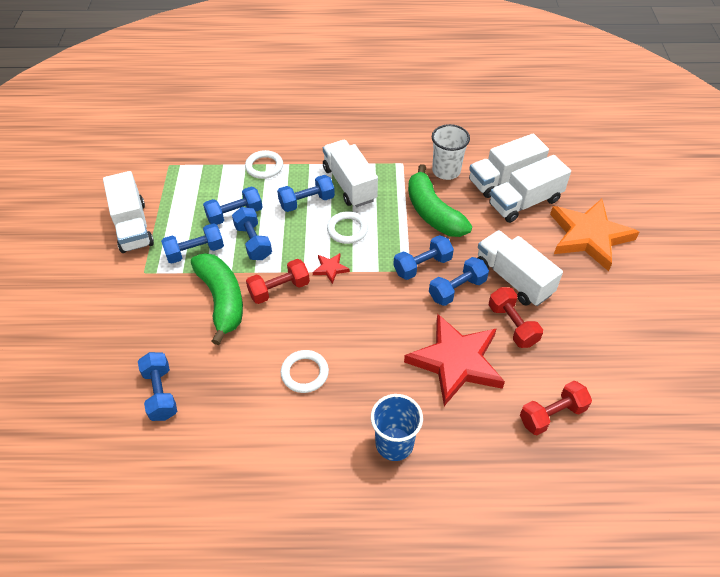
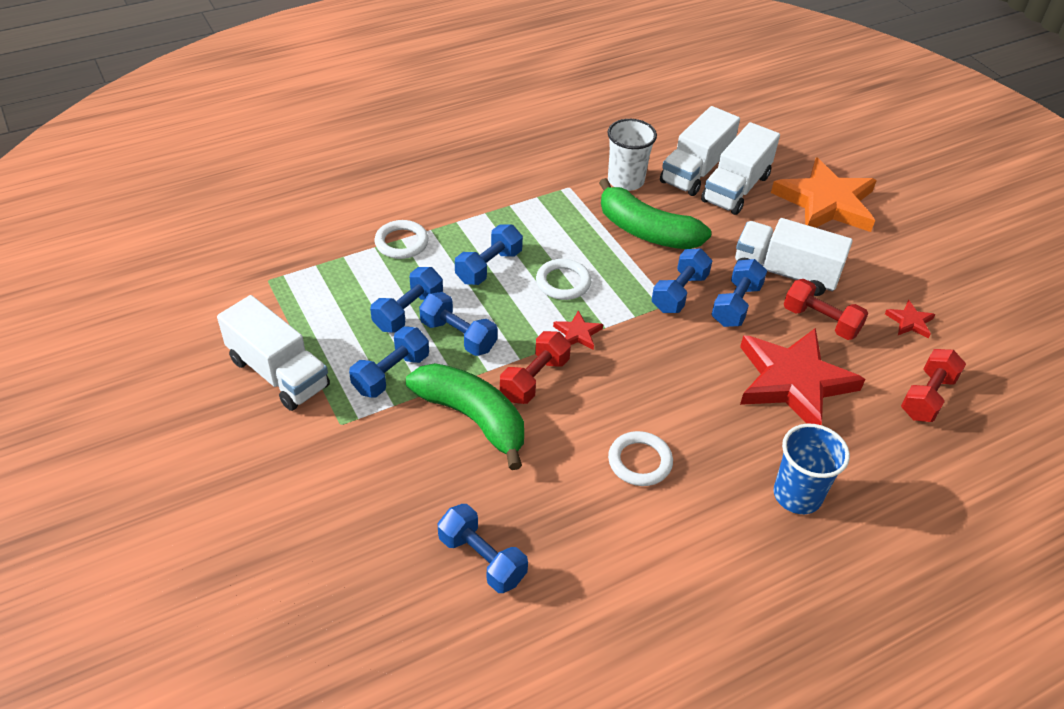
camera: 30 degrees left, 5 degrees down
(349, 184) = (525, 230): white truck -> none
(584, 352) = (910, 322): none -> red star

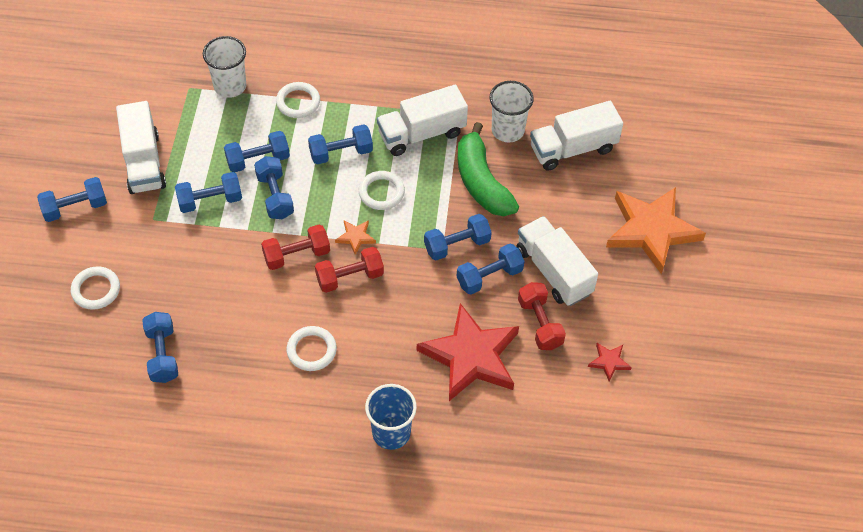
camera: 35 degrees right, 10 degrees up
(232, 459) = (75, 208): none -> blue dumbbell
(314, 259) = (230, 86): none -> white cup
(337, 534) = (96, 290): none -> white ring
(473, 418) = (234, 260): green banana -> none
(577, 333) = (355, 237): red star -> orange star
(736, 188) = (589, 181): white truck -> white truck (421, 134)
(927, 397) = (557, 423): red dumbbell -> red dumbbell (349, 277)

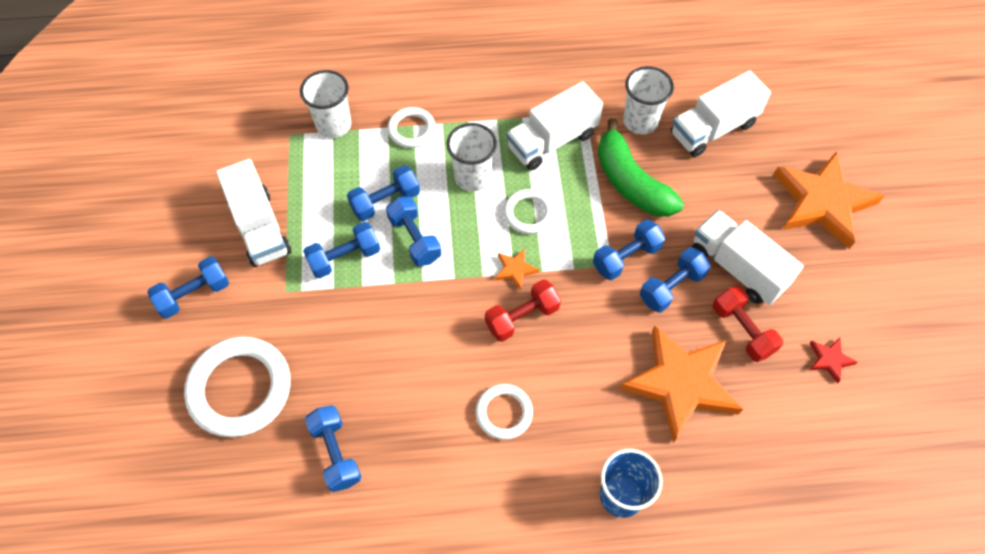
camera: 10 degrees left, 5 degrees up
(96, 290) = (240, 389): white ring -> white ring, size x1.85
(297, 255) = (457, 303): red dumbbell -> none
(341, 153) = (472, 177): blue dumbbell -> white cup
(471, 356) = (681, 383): red star -> orange star

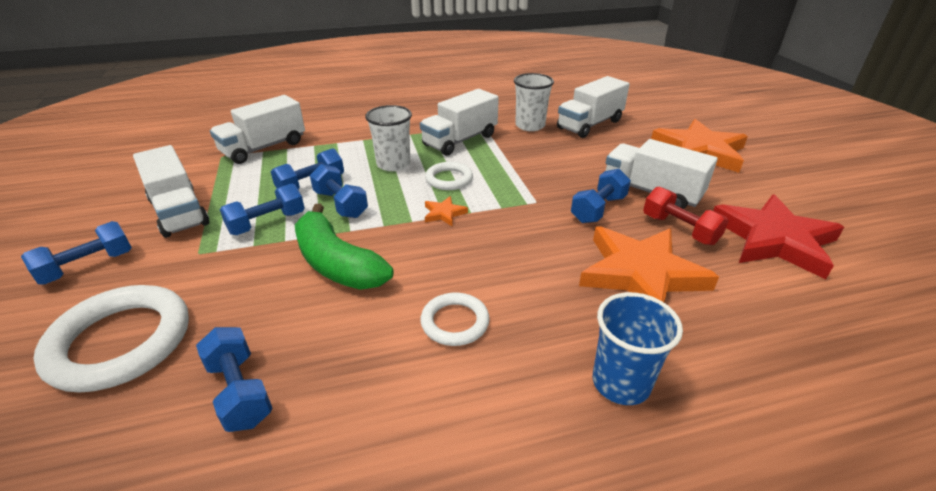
camera: 10 degrees left, 25 degrees down
(334, 125) = (264, 148): white cup -> white truck
(411, 130) = (335, 144): white ring -> none
(522, 317) = (458, 244): red dumbbell -> none
(626, 257) = (548, 196): blue dumbbell -> none
(630, 182) = (534, 155): green banana -> green banana (337, 263)
(829, 360) = (774, 240): red star -> red star, size x2.44

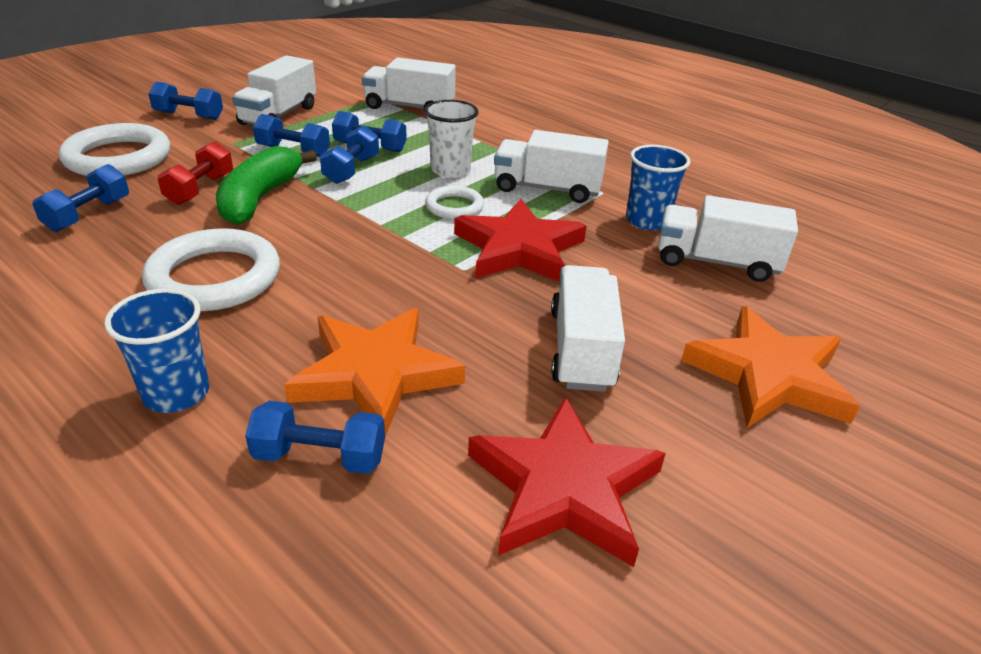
camera: 55 degrees right, 0 degrees up
(444, 213) = (385, 223): orange star -> none
(455, 322) = (214, 277): white ring -> white ring, size x1.85
(526, 174) = (519, 248): none -> red star
(530, 126) = (647, 220): white cup -> blue cup
(598, 209) = (491, 315): blue dumbbell -> blue dumbbell (320, 457)
(679, 229) = (505, 389): red dumbbell -> red dumbbell (200, 189)

